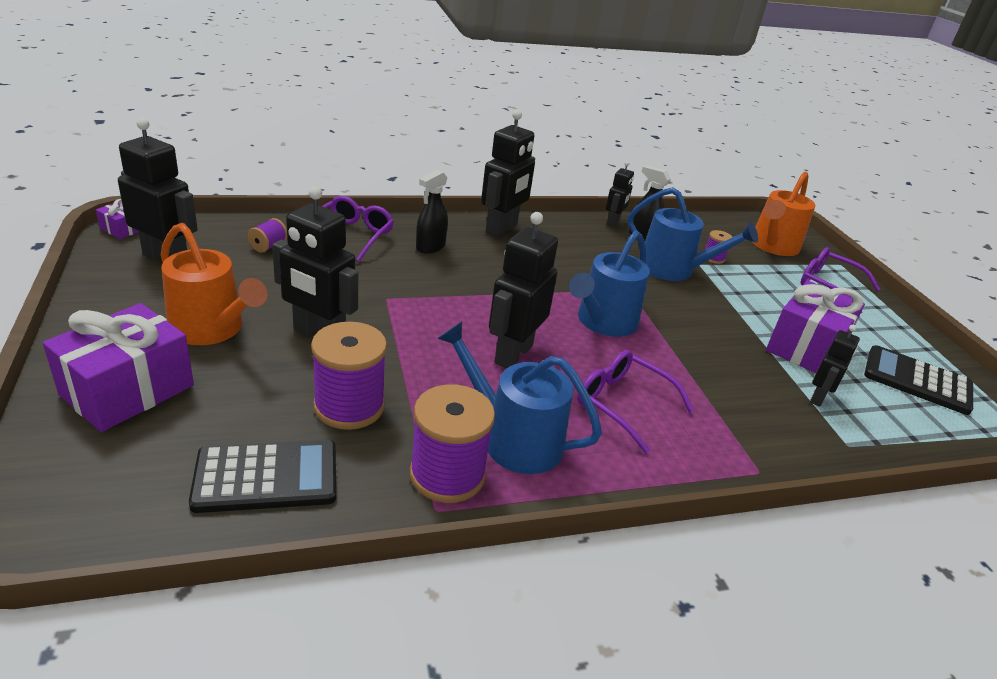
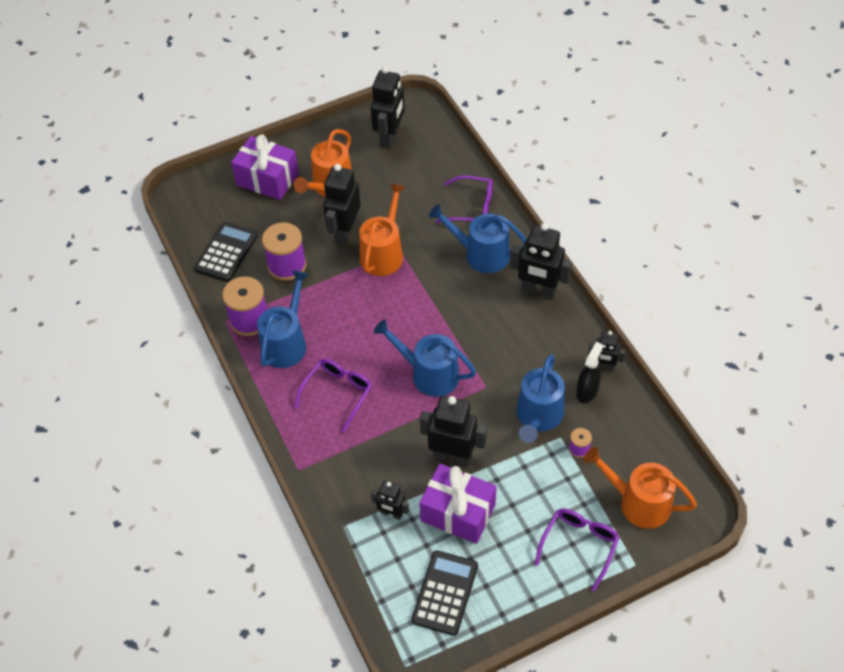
camera: 85 degrees right, 20 degrees up
(121, 229) = (412, 102): purple gift -> none
(266, 477) = (226, 252): black calculator -> black calculator turned 135 degrees counterclockwise
(268, 246) = (432, 173): purple spool -> none
(384, 312) = (383, 253): none -> orange watering can
(430, 247) = (481, 254): black spray bottle -> blue watering can
(513, 354) = (367, 328): black robot -> black robot (452, 456)

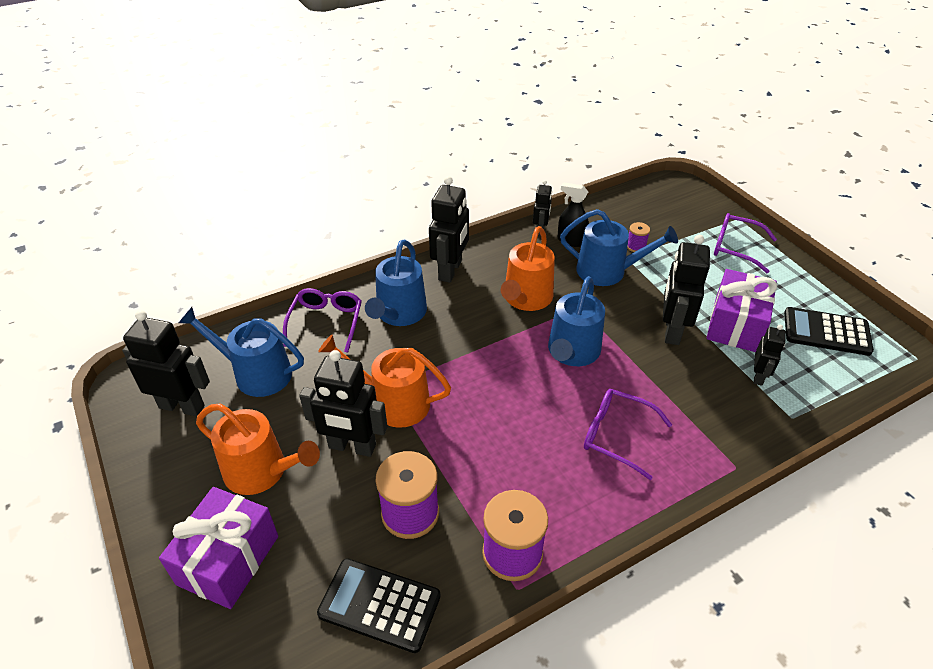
camera: 95 degrees left, 10 degrees down
(286, 343) = (548, 500): blue watering can -> blue watering can (256, 373)
(638, 502) = (679, 215): orange watering can -> orange watering can (526, 298)

